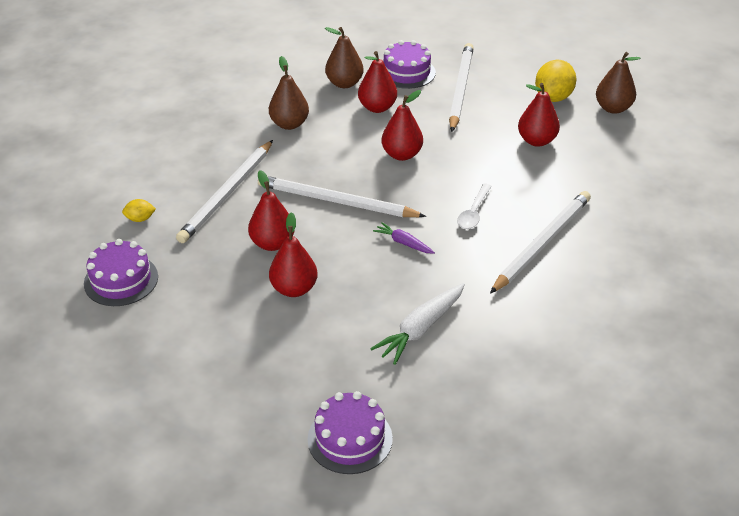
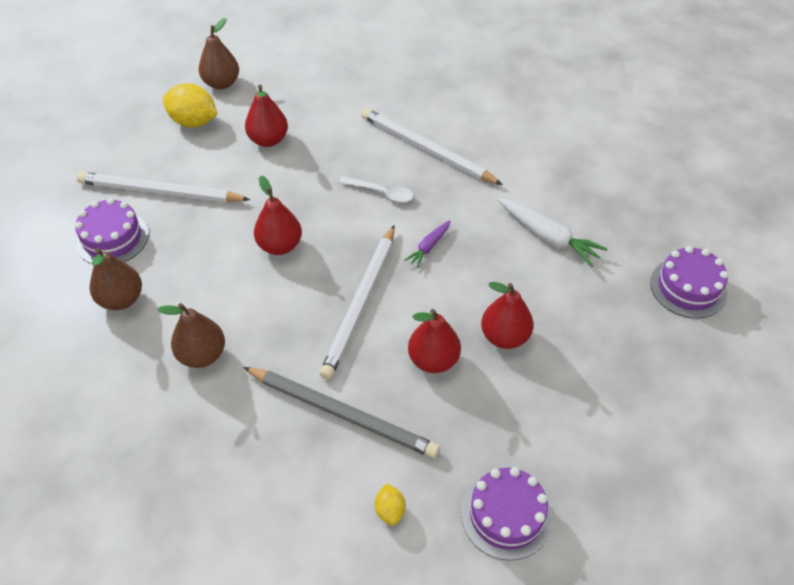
camera: 90 degrees left, 10 degrees up
(227, 193) = (341, 413): white pencil -> grey pencil
(377, 107) = (183, 267): red pear -> none

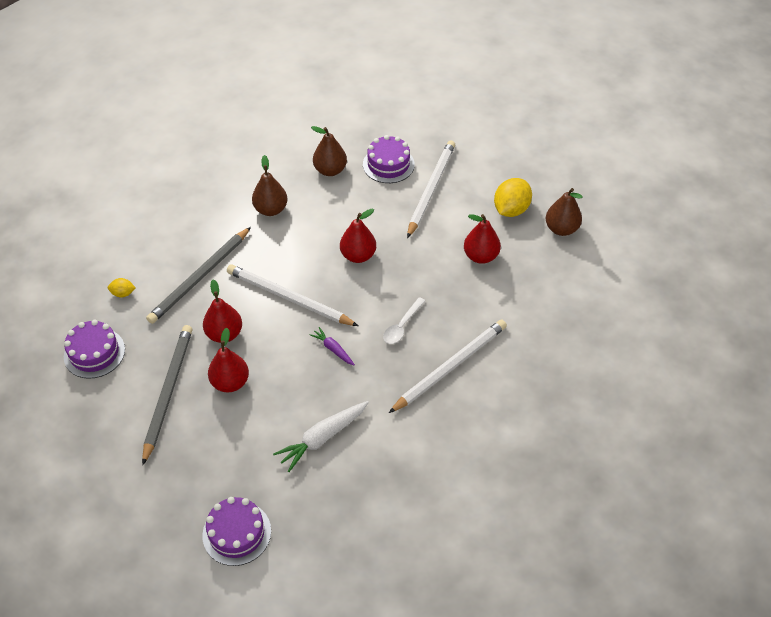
camera: 100 degrees right, 0 degrees up
(541, 401) = (168, 392): none -> grey pencil

